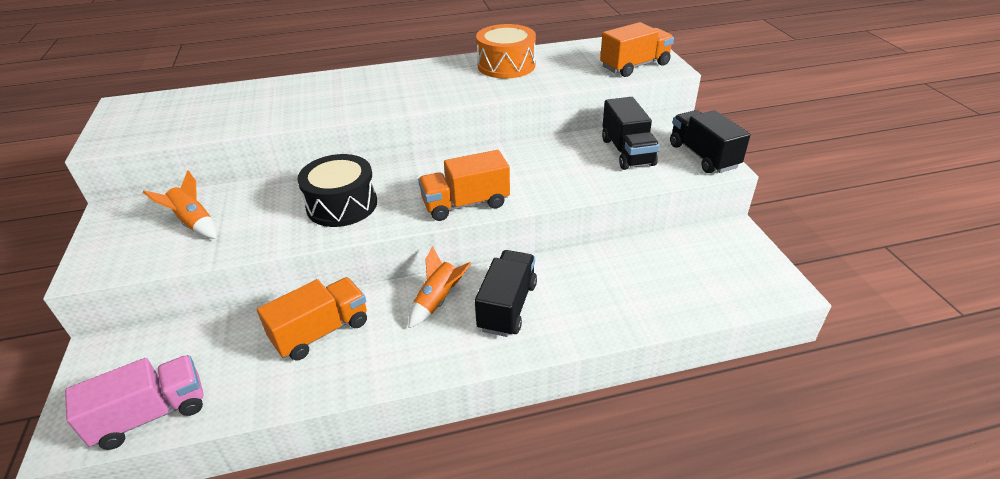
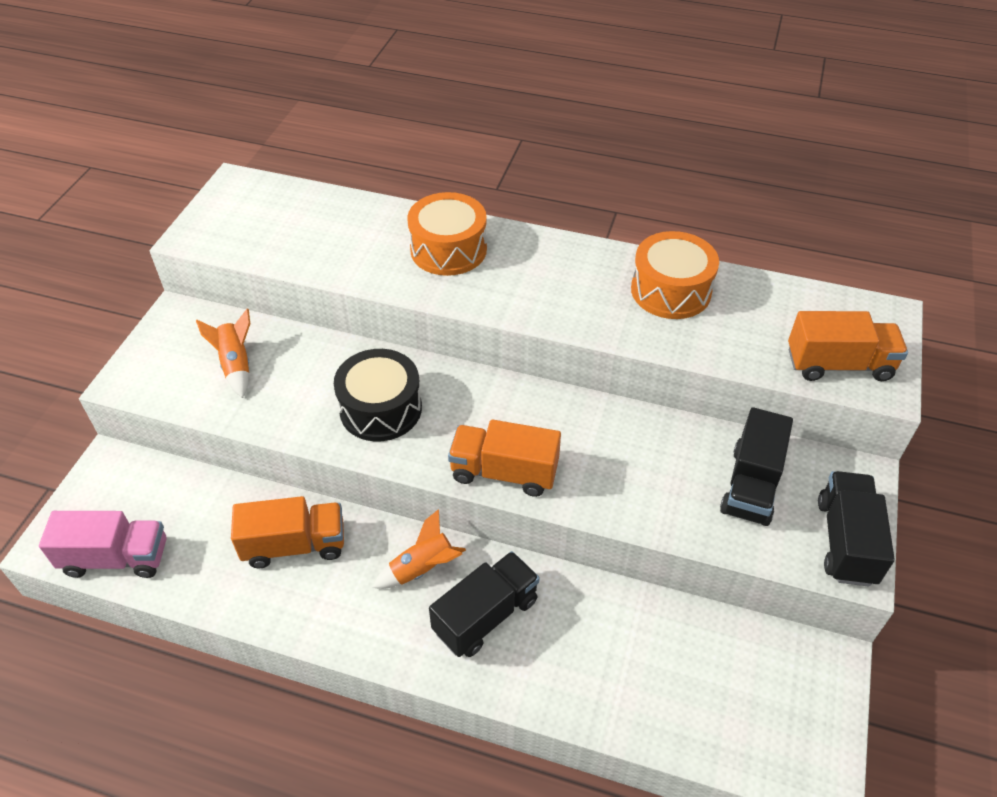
camera: 30 degrees right, 10 degrees up
(335, 89) = (448, 249): none -> orange drum

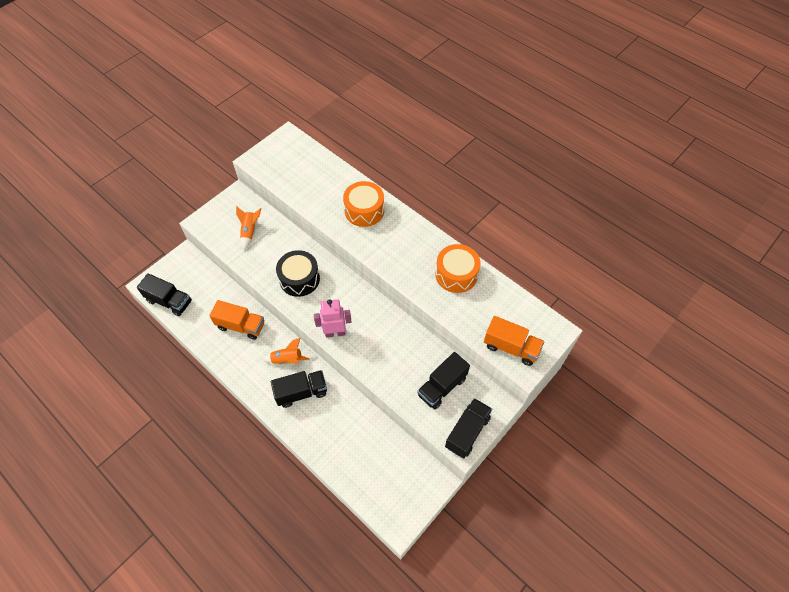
camera: 25 degrees right, 10 degrees up
(116, 558) = (169, 301): pink truck -> black truck
(504, 472) = (335, 333): orange truck -> pink robot

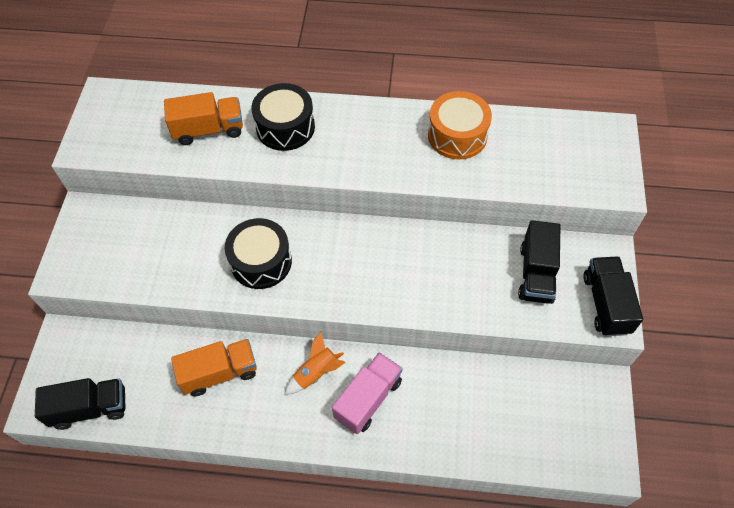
camera: 35 degrees left, 0 degrees up
(249, 232) = (142, 245): orange rocket -> none
(301, 392) = (368, 399): black truck -> pink truck
(335, 333) = (362, 295): pink robot -> none
(364, 210) = (285, 127): orange drum -> black drum
(511, 347) = (585, 176): orange truck -> orange truck (209, 130)

